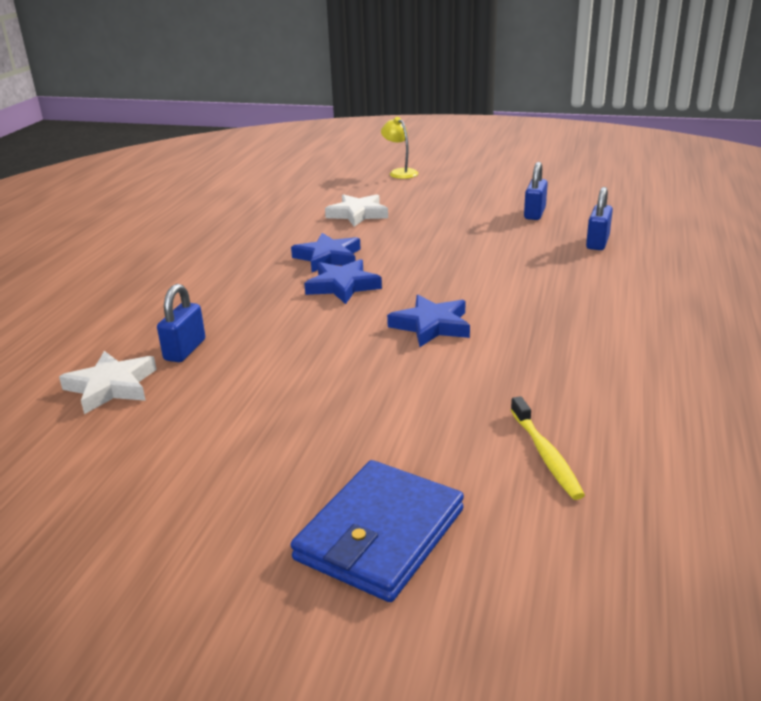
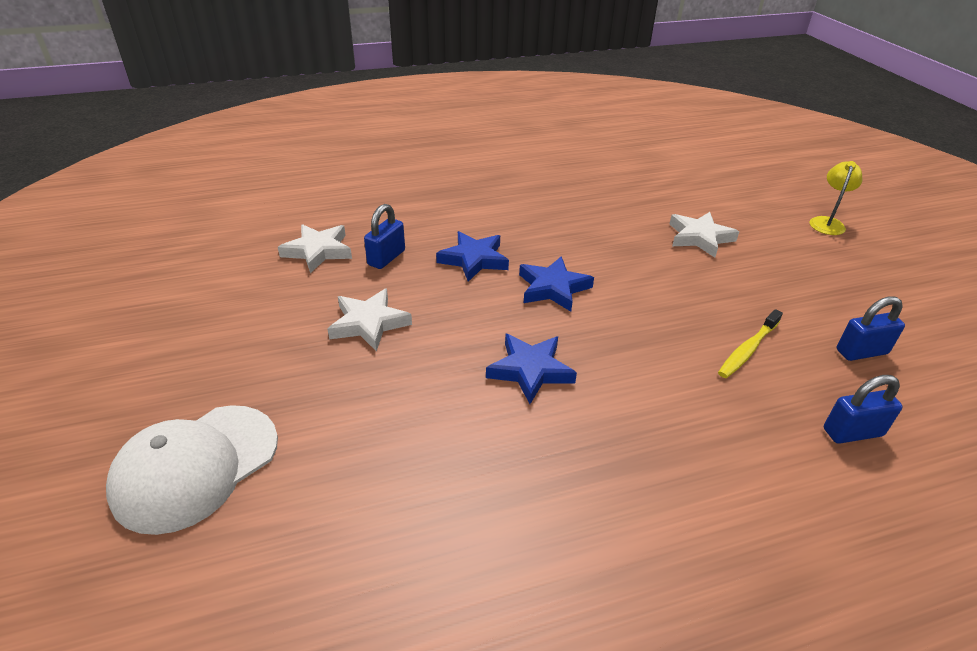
camera: 55 degrees right, 10 degrees up
(185, 350) = (386, 258): blue padlock -> blue padlock turned 45 degrees counterclockwise
(278, 385) = (369, 323): none -> white star
(328, 257) = (596, 258): blue star -> blue star (474, 260)
(380, 534) = (196, 466): blue wallet -> white cap
(546, 455) = (356, 538): yellow toothbrush -> yellow toothbrush (748, 349)

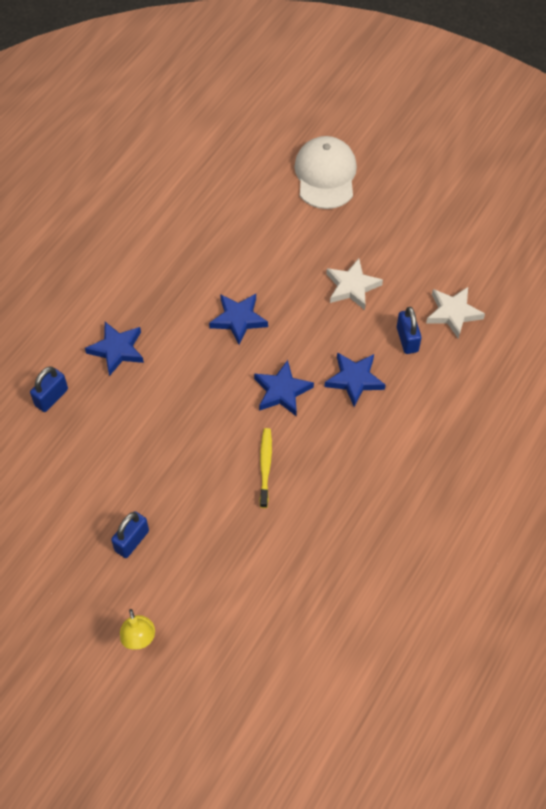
camera: 140 degrees right, 20 degrees up
(699, 237) = (227, 529): white star -> none
(722, 433) = (117, 350): none -> blue star
(748, 349) = (132, 423): yellow toothbrush -> yellow toothbrush (265, 466)
(861, 352) = (64, 472): blue padlock -> blue padlock (132, 541)

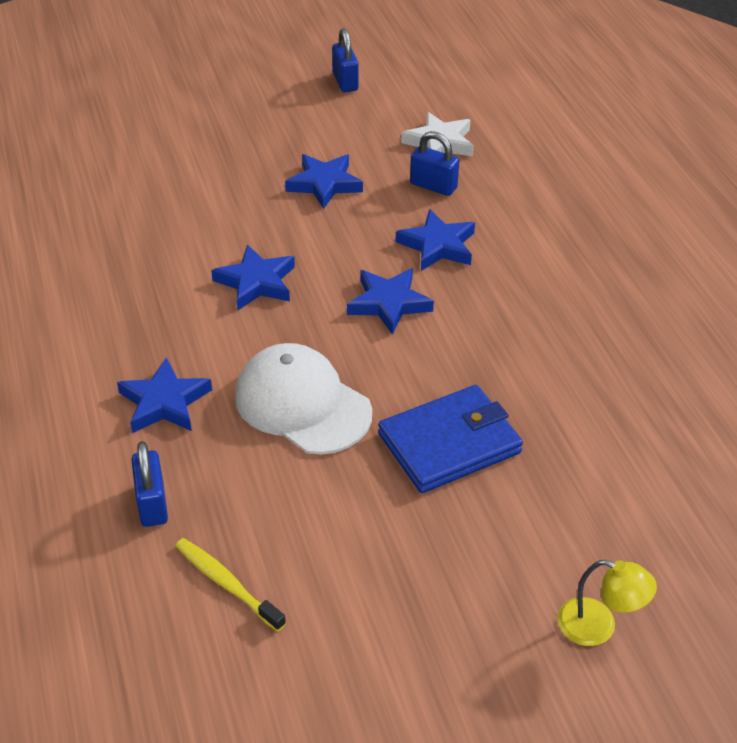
camera: 50 degrees left, 15 degrees down
(132, 541) = (448, 548): blue padlock -> blue padlock (345, 82)
(203, 493) = (449, 443): none -> blue wallet
(265, 466) = (470, 371): yellow toothbrush -> yellow toothbrush (227, 584)
(325, 175) = (168, 125): white cap -> white cap (302, 404)
(352, 287) = (324, 184): white star -> blue star

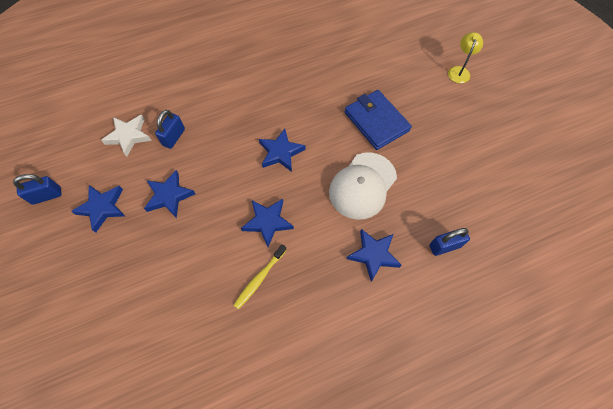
camera: 95 degrees left, 20 degrees up
(227, 584) = (481, 203): yellow toothbrush -> yellow toothbrush (259, 278)
(437, 246) = (230, 132): blue star -> blue star (102, 208)

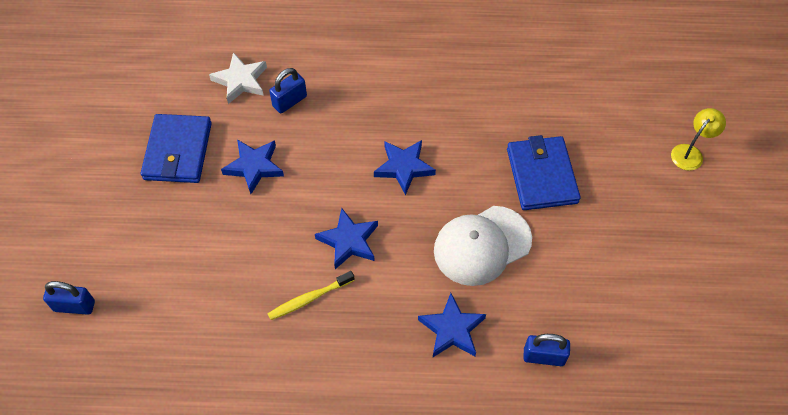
camera: 25 degrees right, 5 degrees down
(47, 196) = (127, 114): blue padlock -> blue padlock (74, 306)
(102, 208) = (178, 151): blue star -> blue wallet

